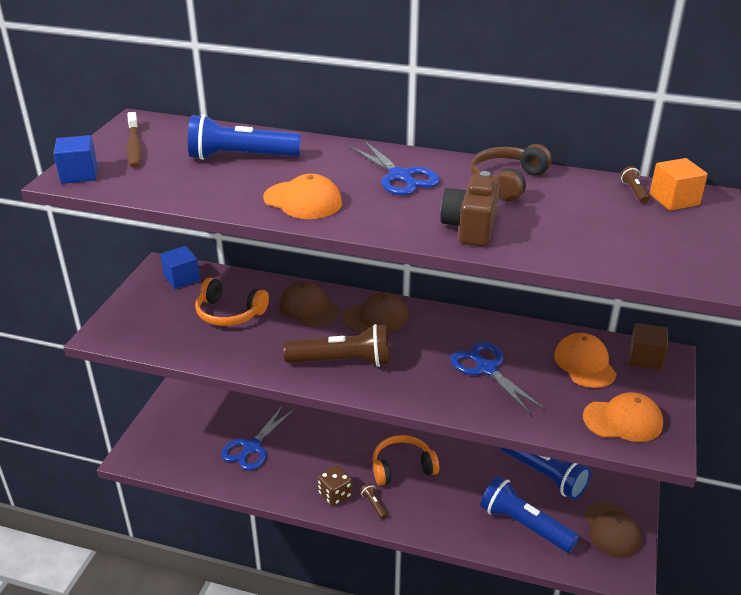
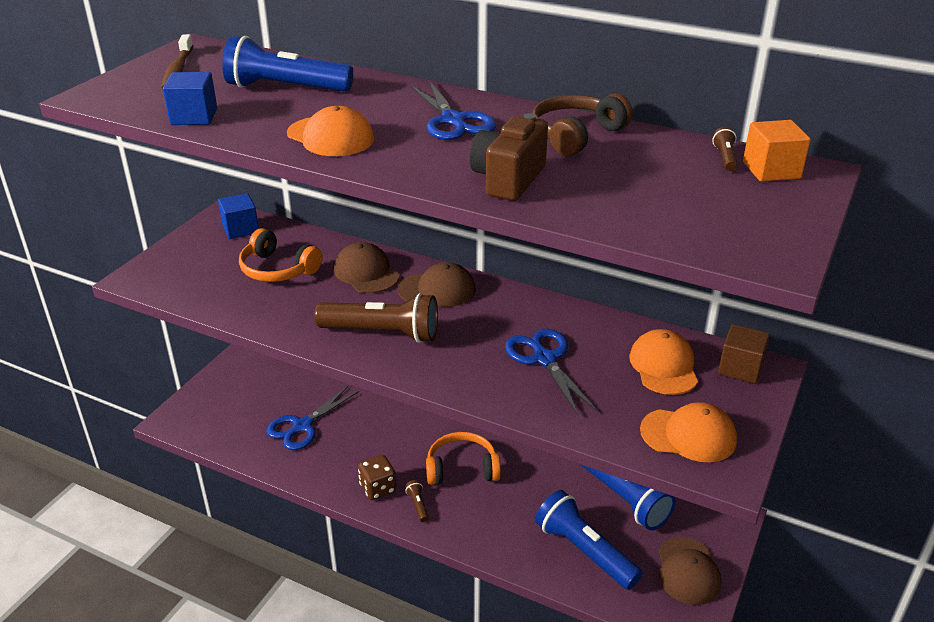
camera: 10 degrees right, 0 degrees up
(79, 174) = (106, 93): blue cube -> blue cube (194, 117)

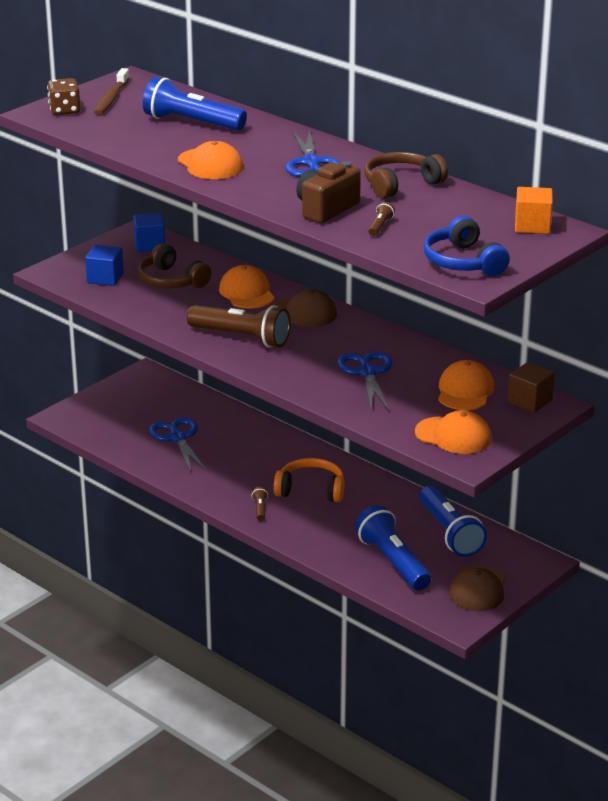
camera: 15 degrees right, 5 degrees down
(194, 117) = (113, 138): blue cube -> blue cube (105, 278)
(278, 269) = (171, 280): orange headphones -> brown headphones
(302, 426) = (177, 438): blue scissors -> blue scissors turned 105 degrees clockwise
(366, 273) = (247, 293): brown cap -> orange cap
(378, 488) = (229, 492): brown dice -> brown dice (64, 110)
(725, 158) = (504, 213): brown flashlight -> brown flashlight (380, 226)
(734, 233) = (463, 262): none -> blue headphones

